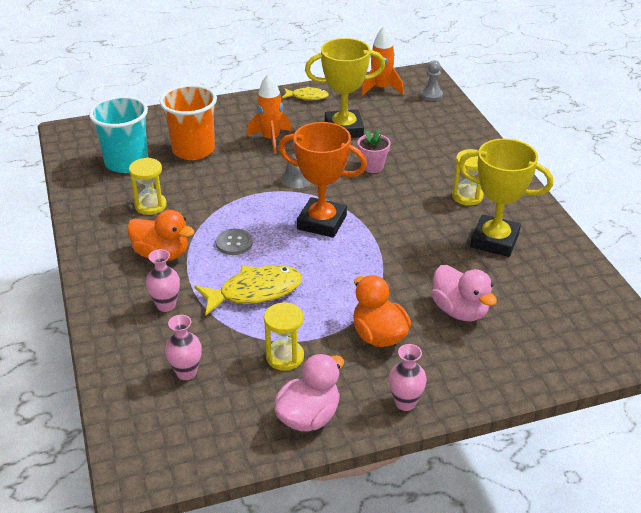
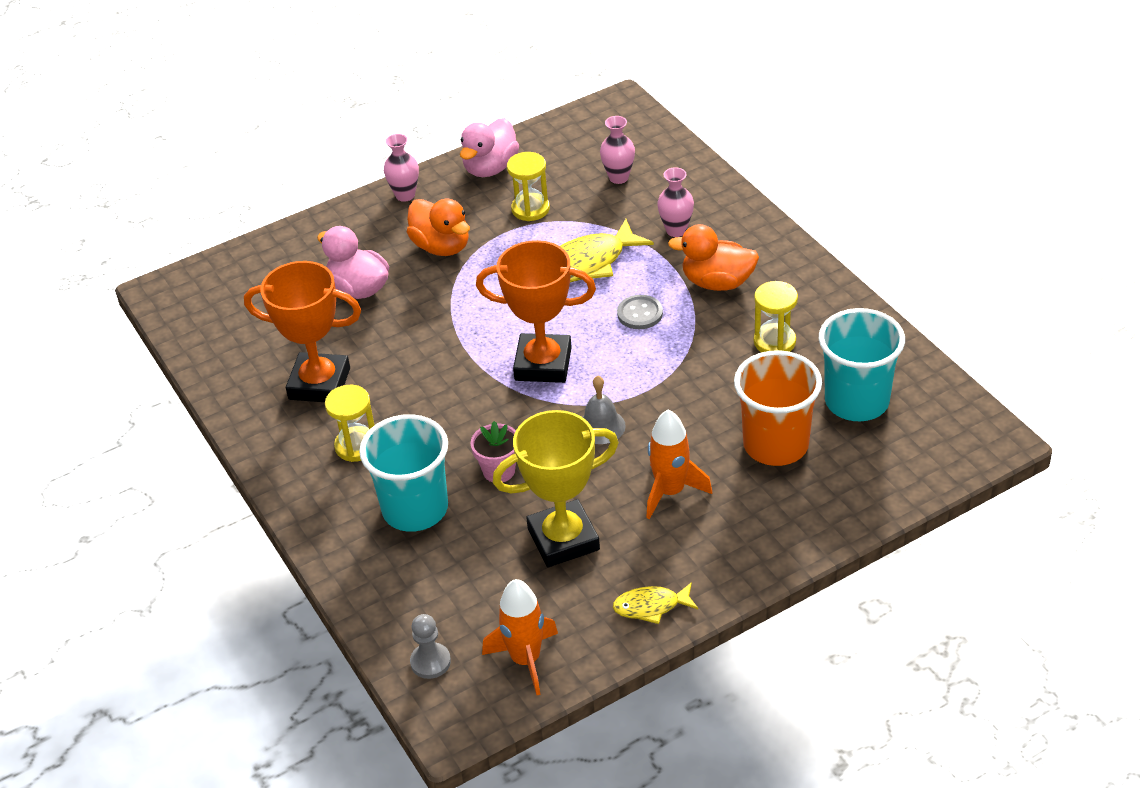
camera: 170 degrees right, 5 degrees up
(431, 157) = (415, 509): none -> turquoise cup
(494, 241) = (319, 383): yellow trophy -> orange trophy

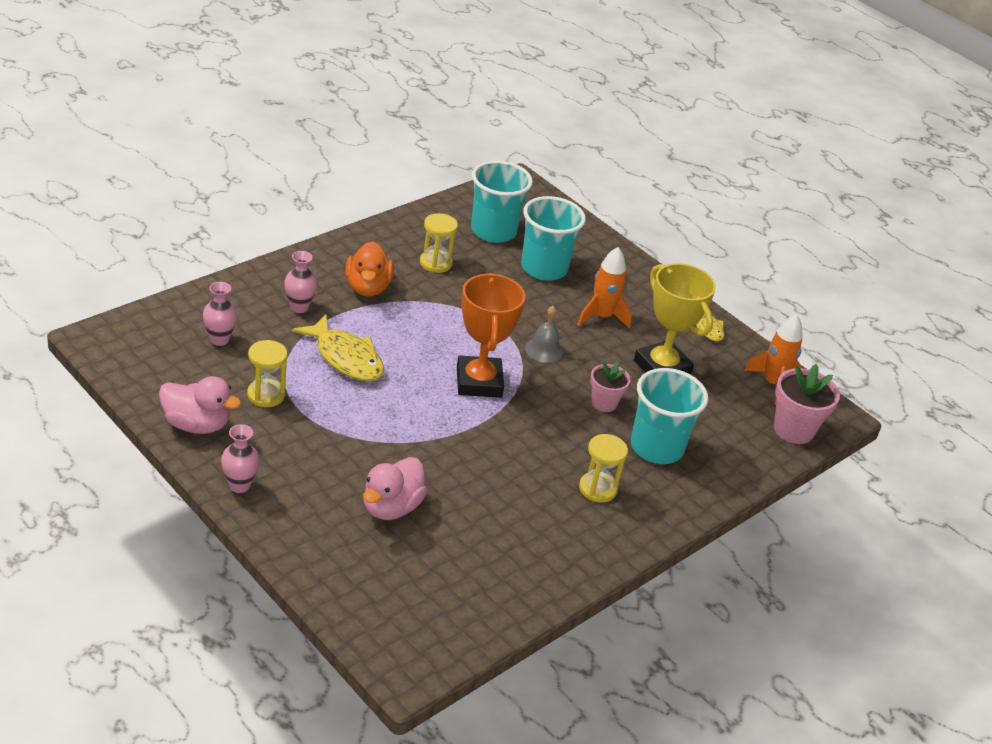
camera: 110 degrees left, 5 degrees down
(319, 383) = (527, 522): orange trophy -> none
(430, 662) = (793, 430): grey pawn -> pink flower pot
(442, 246) = (324, 453): orange duck -> none
(640, 313) = (410, 329): grey button -> none
(775, 445) = (544, 268): orange cup -> turquoise cup

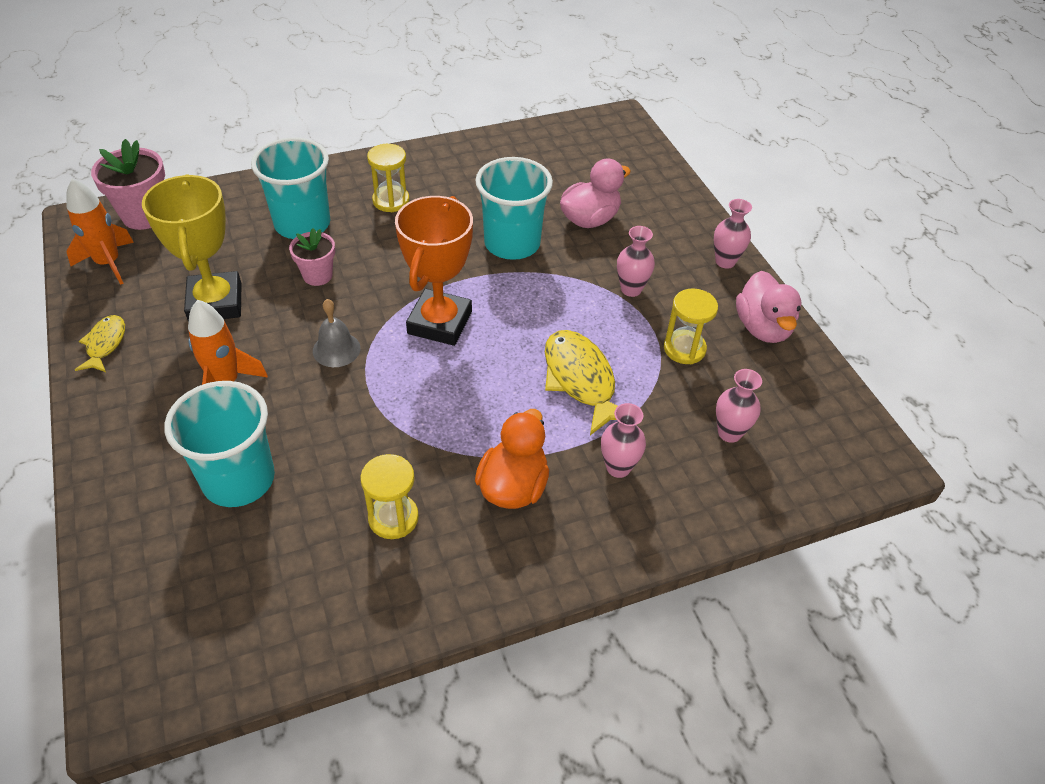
camera: 155 degrees left, 10 degrees up
(196, 425) = (762, 328): pink duck -> pink duck turned 135 degrees counterclockwise
(326, 439) = (631, 289): none -> pink vase
(493, 231) = (262, 573): turquoise cup -> turquoise cup (512, 243)

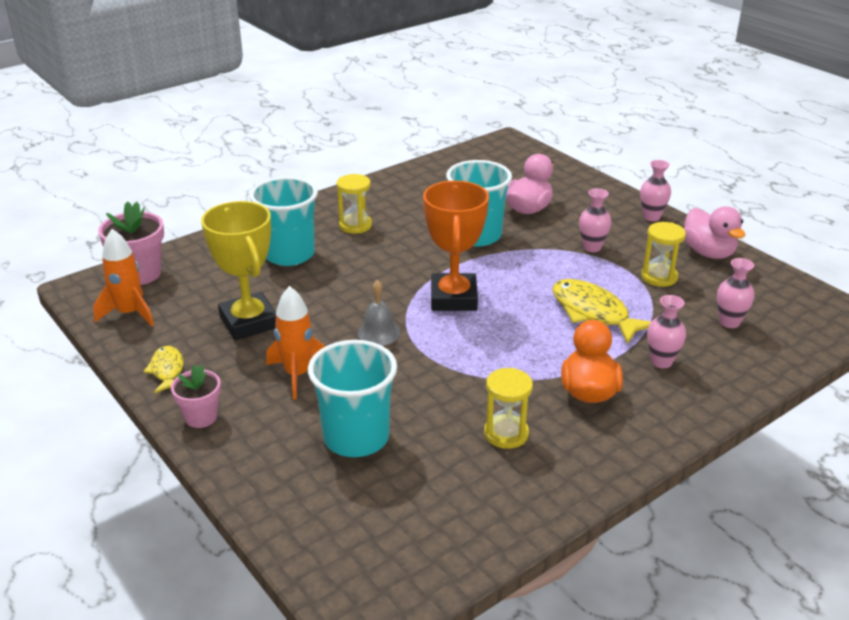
camera: 15 degrees left, 15 degrees down
(317, 275) = (327, 286): pink flower pot -> pink flower pot (201, 417)

